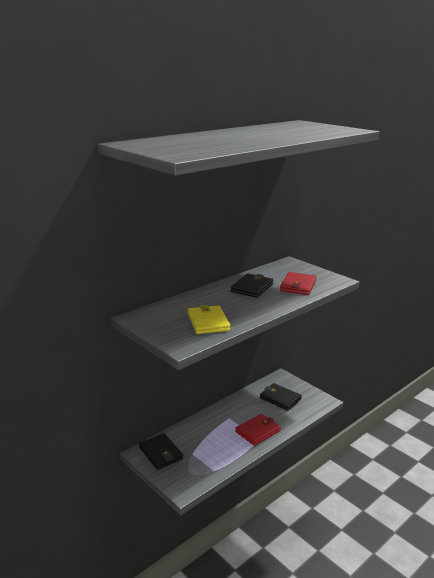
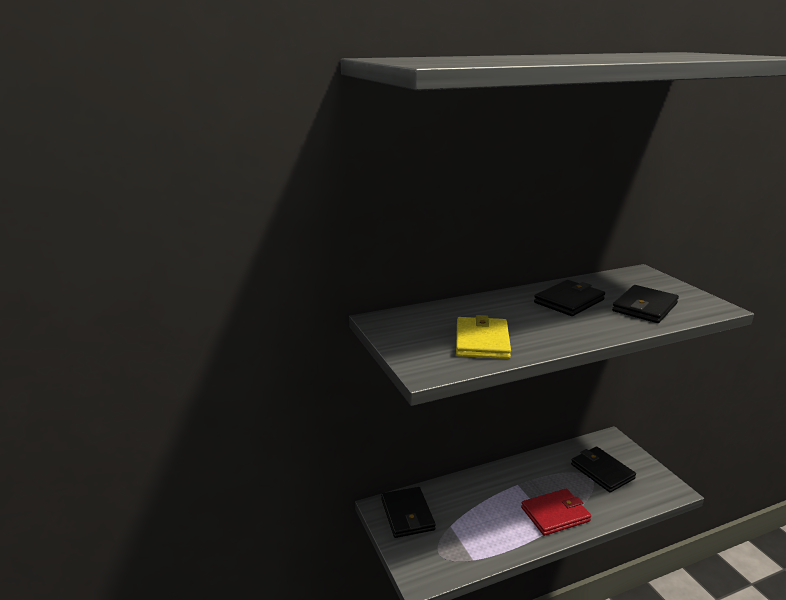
camera: 20 degrees right, 0 degrees up
(298, 286) = (644, 307): red wallet -> black wallet

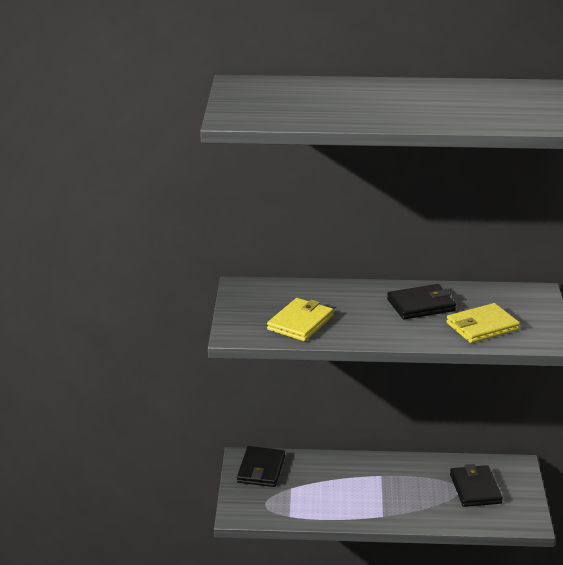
camera: 25 degrees right, 5 degrees up
(555, 514) = (392, 507): red wallet -> none
(644, 307) = (482, 326): black wallet -> yellow wallet

